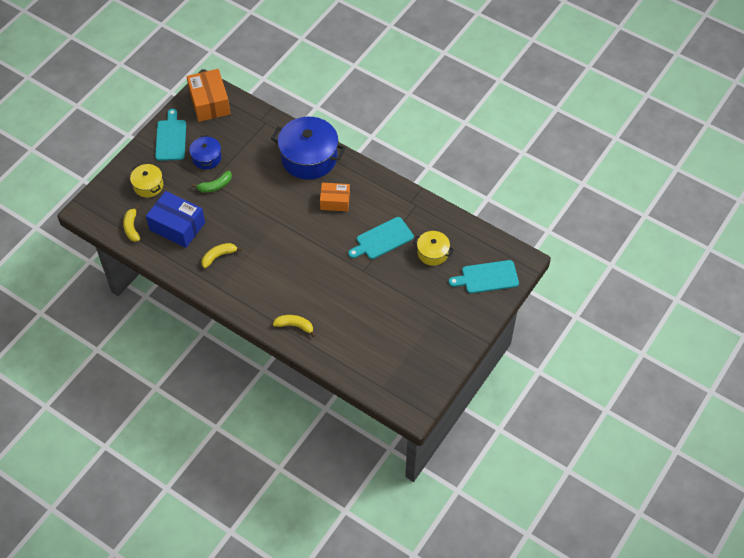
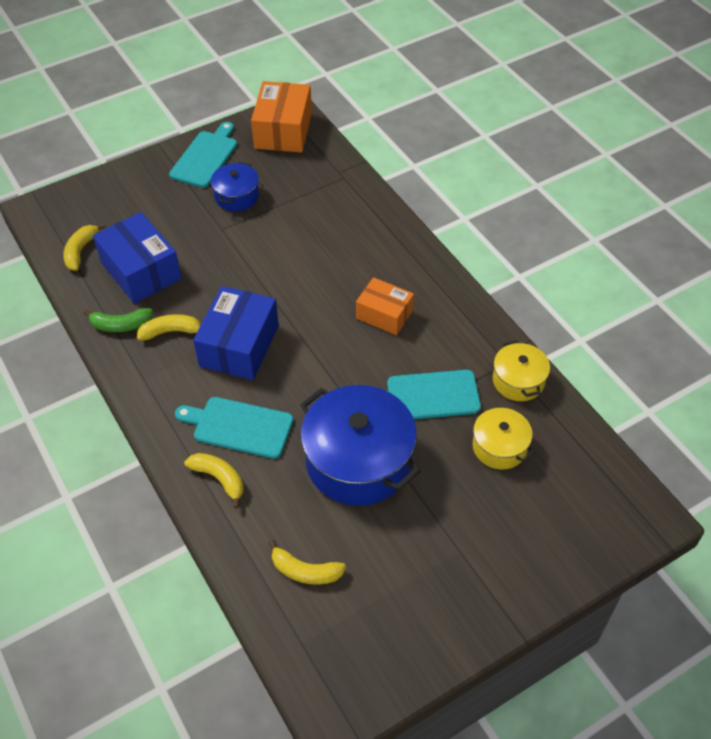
camera: 25 degrees right, 5 degrees down
(148, 185) = (138, 205): yellow pot -> yellow pot (518, 381)
(215, 186) = (226, 235): green banana -> green banana (121, 325)
(263, 250) = (239, 346): none -> blue box
(309, 158) = (379, 242): blue pot -> blue pot (358, 461)
(365, 353) = (305, 571): none -> yellow banana
(487, 277) = (575, 522): turquoise cutting board -> turquoise cutting board (239, 427)

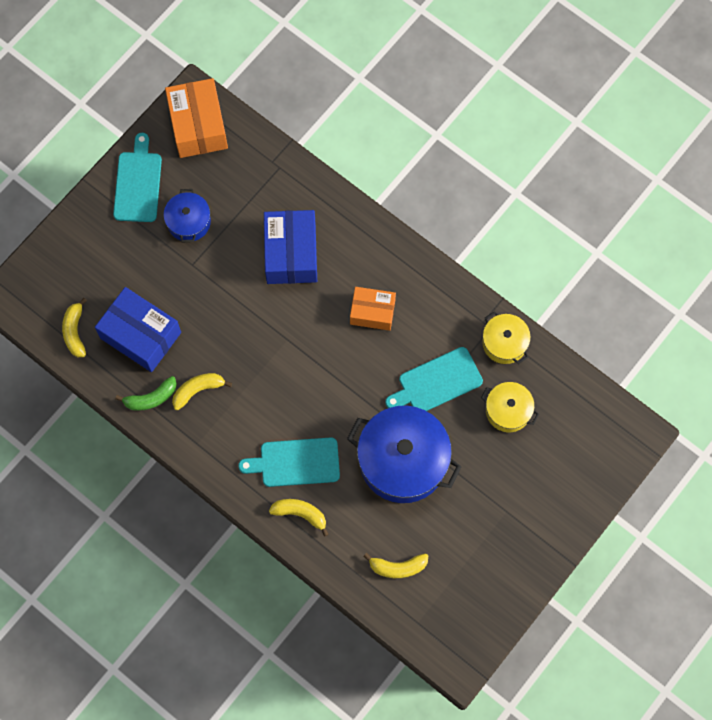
camera: 20 degrees left, 20 degrees up
(239, 346) = (262, 385): blue box -> blue box (291, 253)

